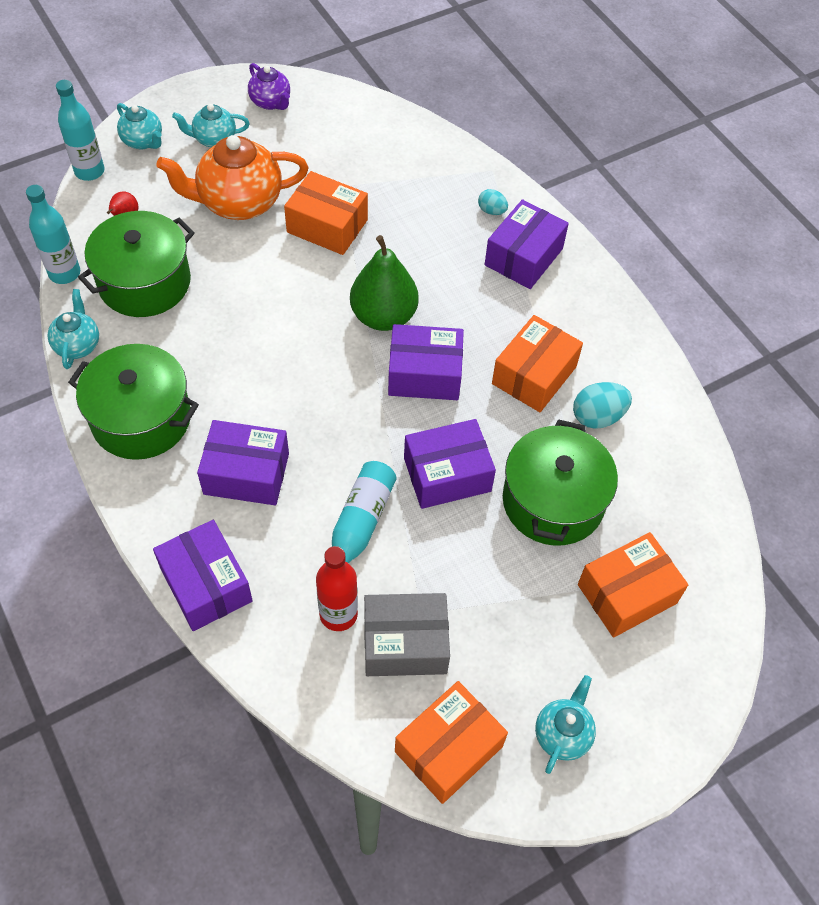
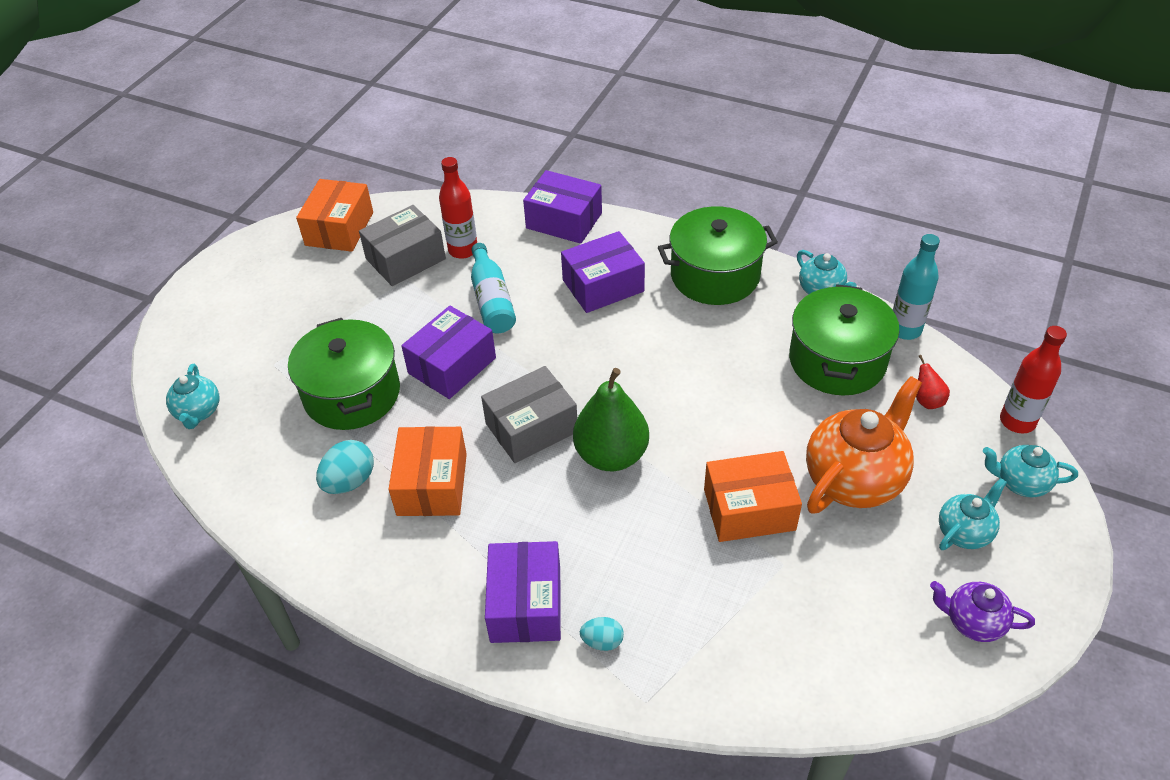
camera: 150 degrees right, 10 degrees down
(89, 171) = (1017, 421): turquoise bottle -> red bottle
(424, 374) = (531, 427): purple box -> grey box
(562, 734) = (267, 269): turquoise teapot -> turquoise teapot (198, 412)
(627, 594) = (257, 365): orange box -> none

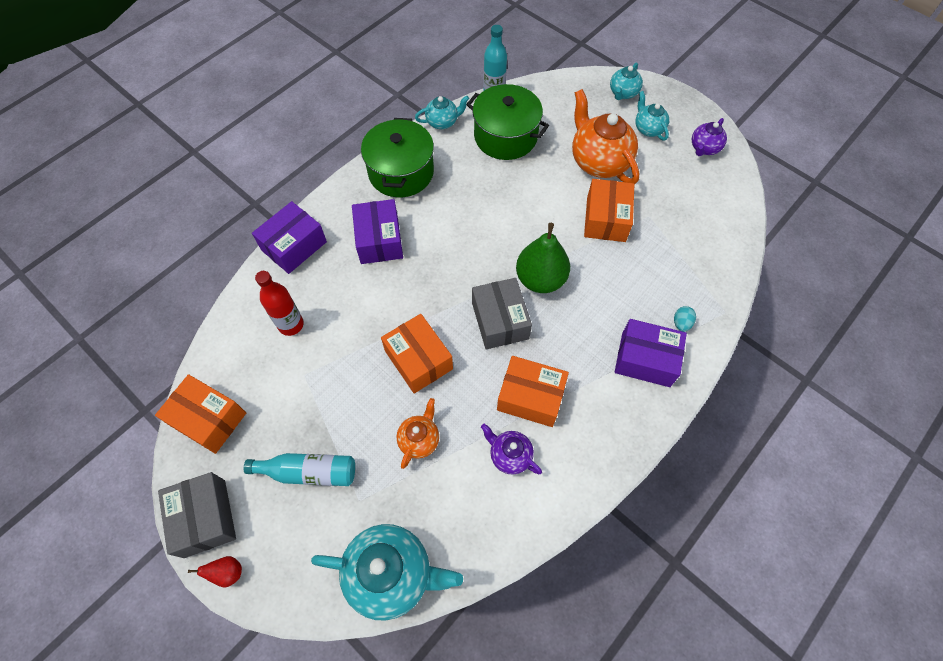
camera: 75 degrees left, 15 degrees up
(198, 412) = (391, 574): turquoise teapot -> turquoise teapot, size x1.87
(349, 481) = (509, 455): turquoise egg -> purple teapot
(352, 394) = (419, 440): green pot -> orange teapot
(405, 259) = (279, 371): grey box -> grey box (205, 518)
(452, 365) = (418, 360): purple box -> orange box
(492, 300) = (360, 317): turquoise bottle -> turquoise bottle (308, 472)
(927, 401) = (553, 108): red pear -> red pear (228, 572)
(1017, 421) = (581, 77): red bottle -> none

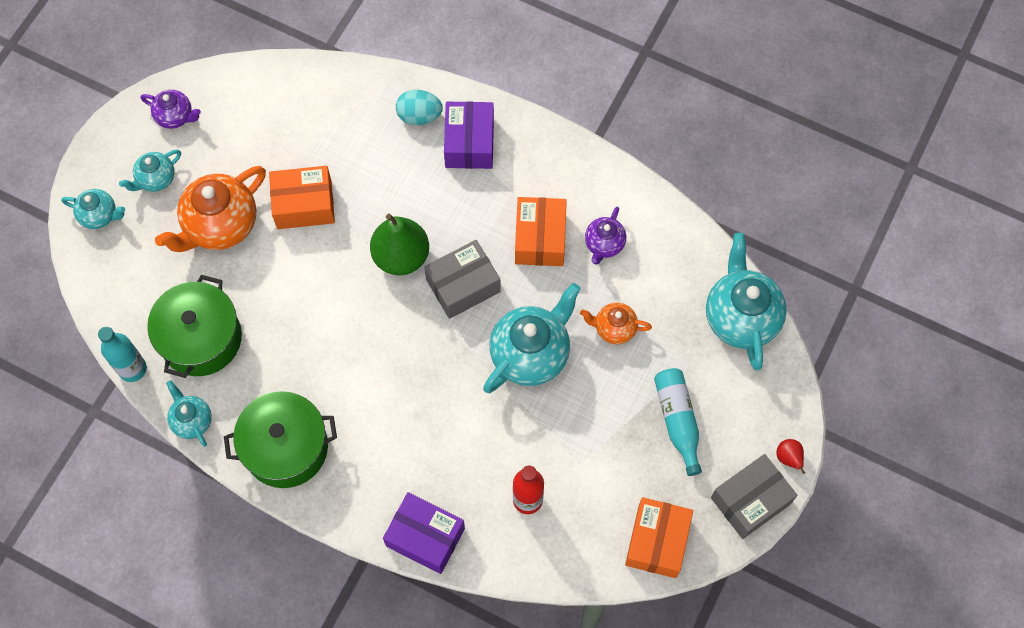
camera: 105 degrees left, 5 degrees up
(379, 240) = (392, 441): purple box -> none
(418, 360) = (531, 354): orange box -> turquoise teapot
(681, 323) = (419, 116): turquoise egg -> turquoise egg, size x1.64

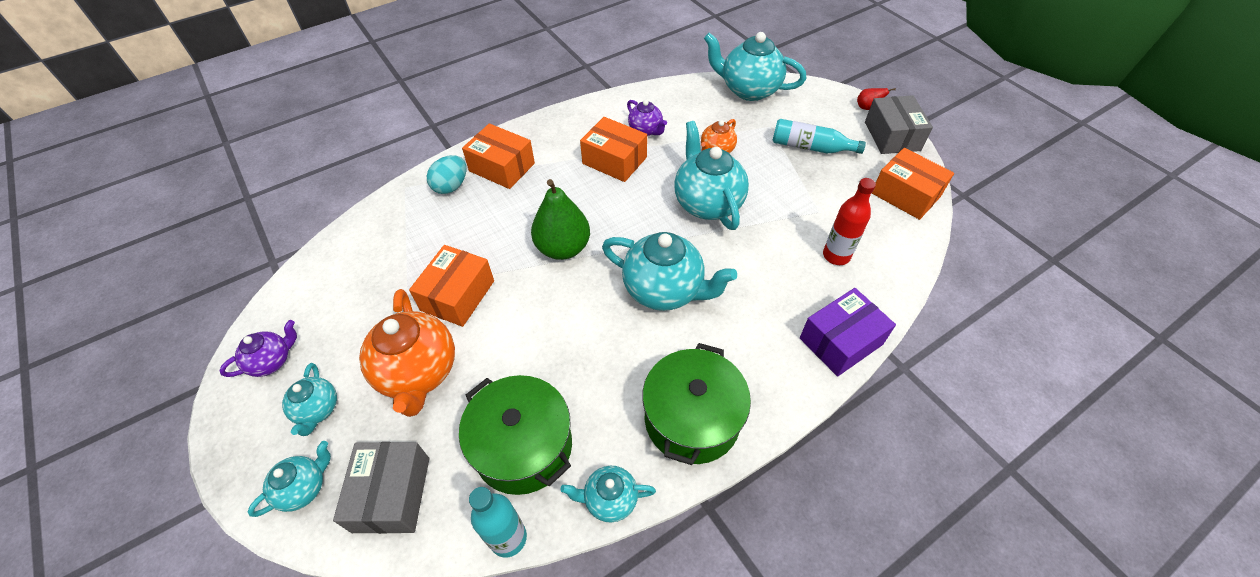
camera: 60 degrees left, 15 degrees down
(401, 366) = (664, 290): none -> turquoise teapot
(463, 286) = (619, 219): grey box -> grey box (392, 494)
(469, 143) = (502, 167): purple box -> orange box

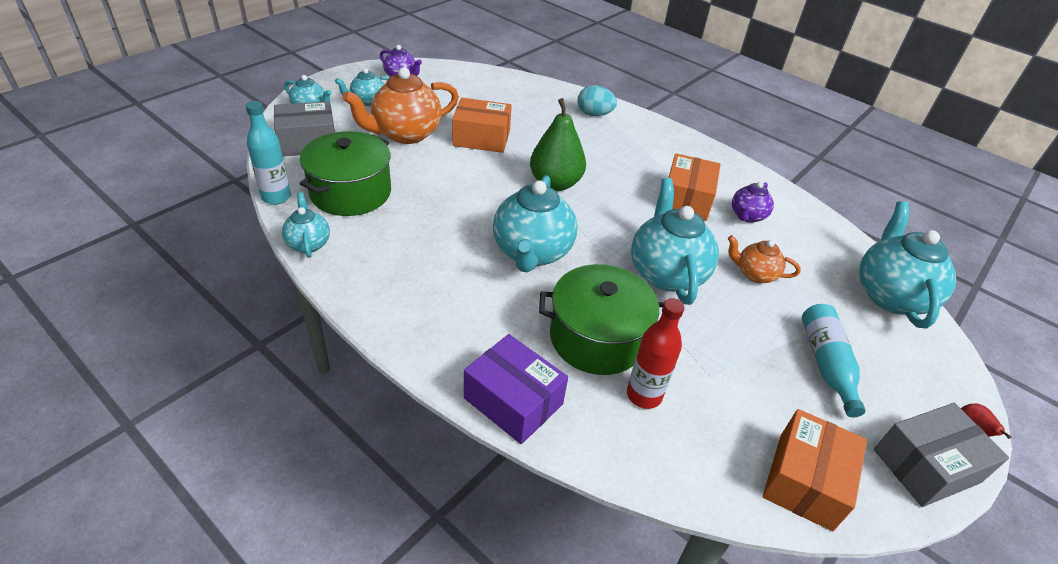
camera: 70 degrees right, 10 degrees down
(502, 167) = (632, 135): orange box -> none
(692, 419) = (390, 285): green pot -> green pot (597, 338)
(707, 203) = (666, 273): turquoise teapot -> turquoise teapot turned 60 degrees counterclockwise

